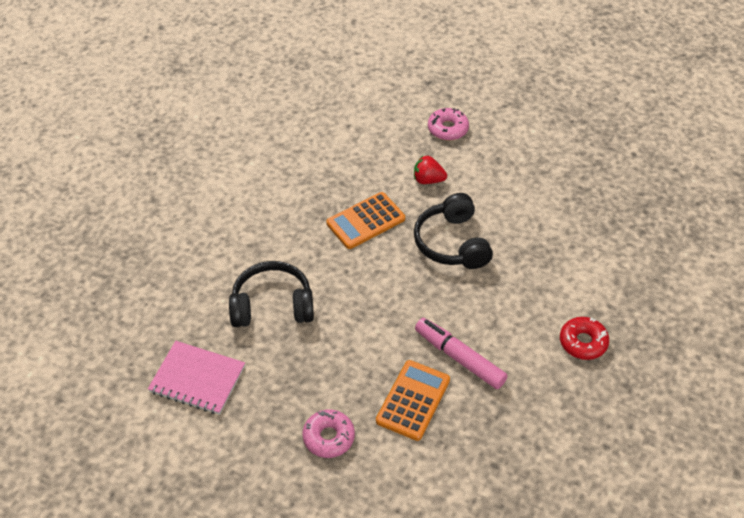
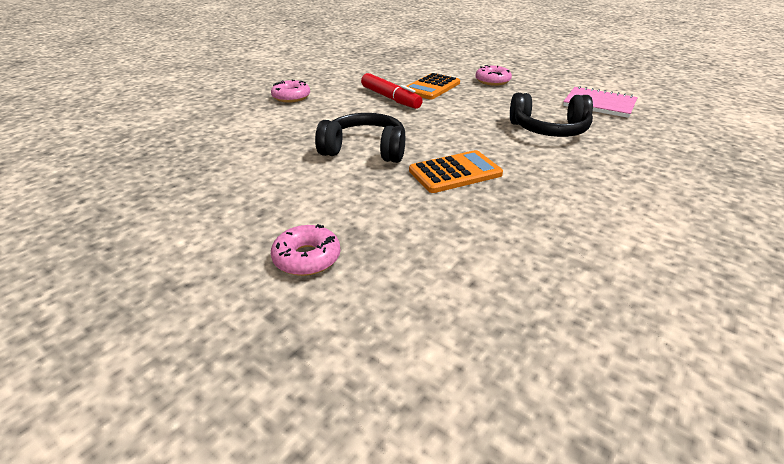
camera: 170 degrees left, 15 degrees down
(428, 180) = (367, 200): red strawberry -> none
(452, 243) = (365, 150): black headphones -> black headphones turned 75 degrees counterclockwise
(459, 358) = (390, 98): pink marker -> red marker
(583, 342) = (291, 97): red donut -> pink donut

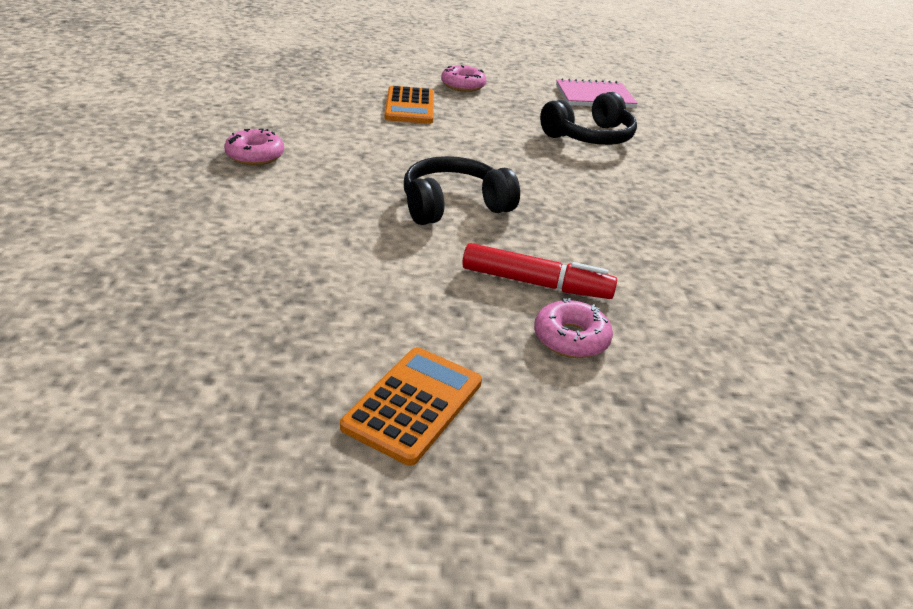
camera: 40 degrees left, 0 degrees up
(390, 98) = (384, 131): red marker -> red marker (536, 283)
(455, 173) = (572, 207): orange calculator -> orange calculator (413, 405)

